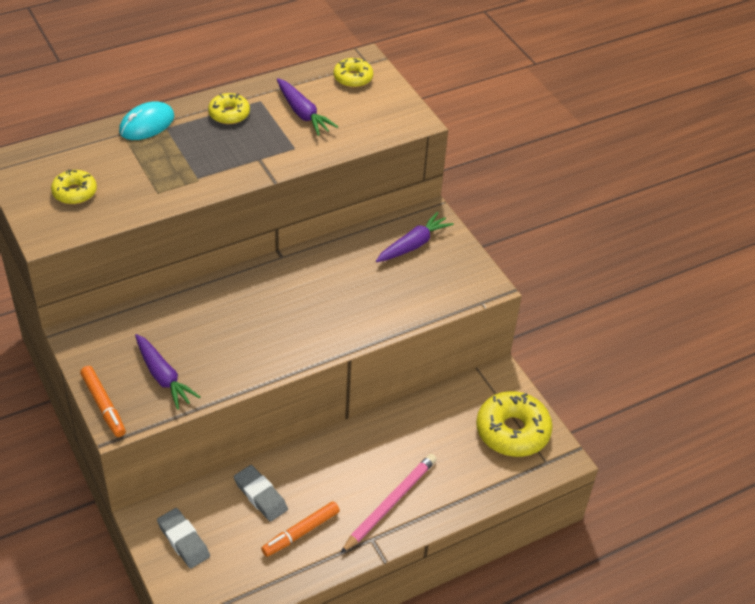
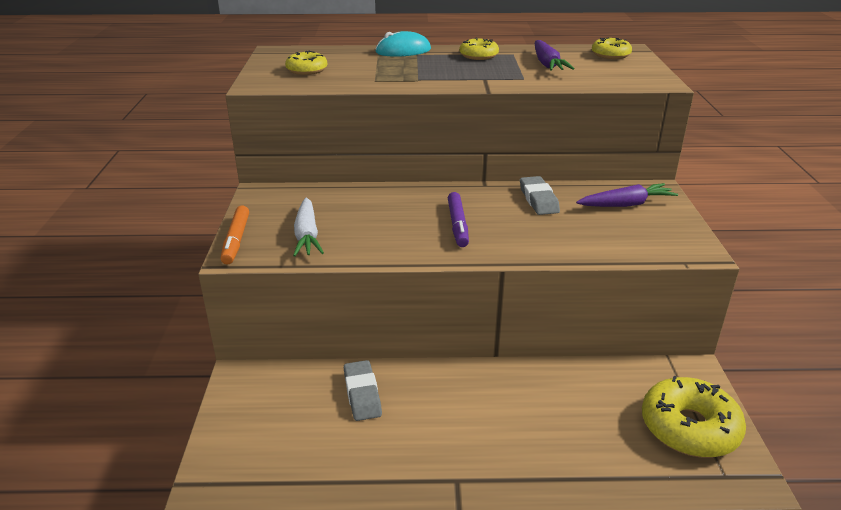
camera: 30 degrees right, 15 degrees down
(163, 377) = (307, 235): purple carrot -> white carrot
(183, 540) = (258, 407): grey eraser -> grey eraser (538, 199)
(286, 319) = (457, 225): none -> purple marker
(300, 532) = (380, 443): orange marker -> none
(390, 503) = (499, 451): pink pencil -> none

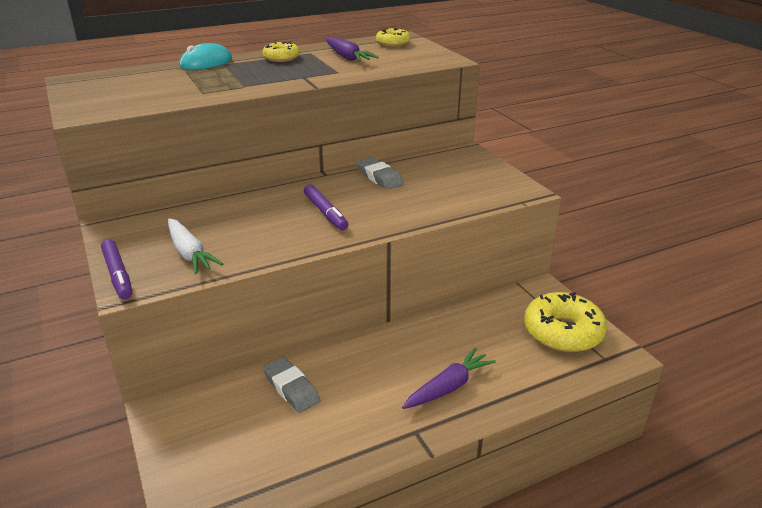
camera: 25 degrees left, 0 degrees up
(236, 240) = (118, 275): orange marker -> purple marker
(307, 70) = (123, 93): yellow donut -> none
(626, 204) = (451, 167): purple carrot -> purple carrot (448, 387)

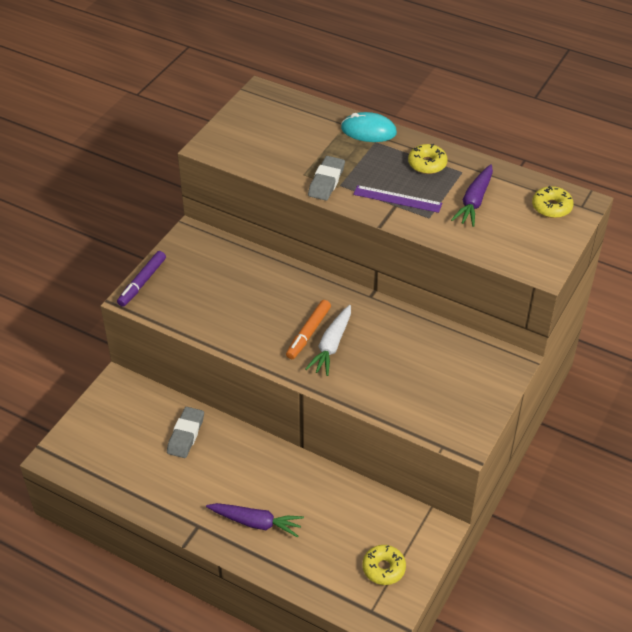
camera: 55 degrees right, 15 degrees up
(189, 253) = (192, 298): white carrot -> white carrot (331, 345)
(298, 74) = (397, 199): none -> purple ruler
(325, 213) = (308, 333): purple marker -> orange marker
(379, 177) = (397, 332): grey eraser -> grey eraser (326, 181)
(563, 332) = (383, 568): yellow donut -> yellow donut, size x0.56

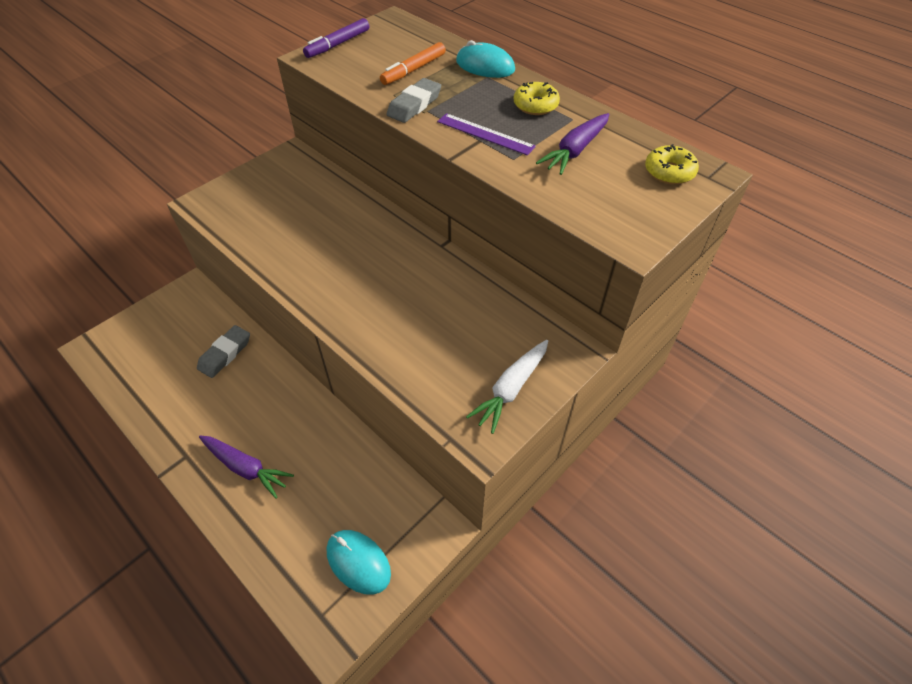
camera: 15 degrees right, 5 degrees up
(142, 282) = (218, 189): purple marker -> purple marker (338, 44)
(308, 333) = (356, 271): orange marker -> orange marker (413, 70)
(331, 345) = (375, 289): white carrot -> white carrot (511, 389)
(383, 568) = (358, 562): yellow donut -> turquoise mouse

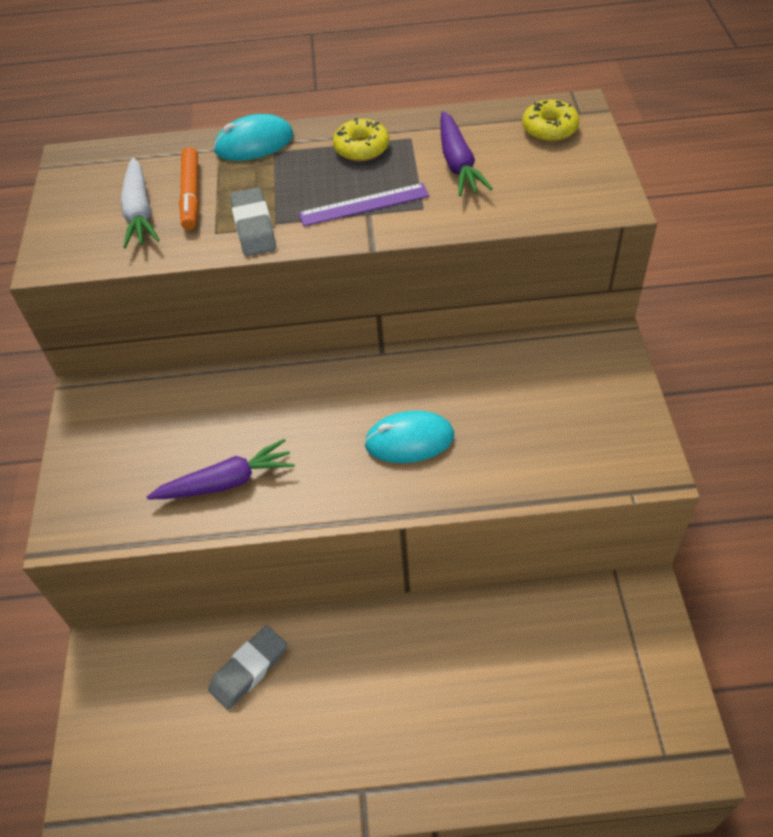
camera: 45 degrees left, 0 degrees up
(225, 354) = (249, 669): grey eraser -> grey eraser turned 60 degrees clockwise
(246, 468) = (433, 733): purple carrot -> purple carrot (226, 482)
(338, 44) = (59, 226): purple marker -> none
(358, 562) = (631, 688): turquoise mouse -> turquoise mouse (409, 440)
(511, 389) = (613, 413): white carrot -> white carrot (139, 212)

